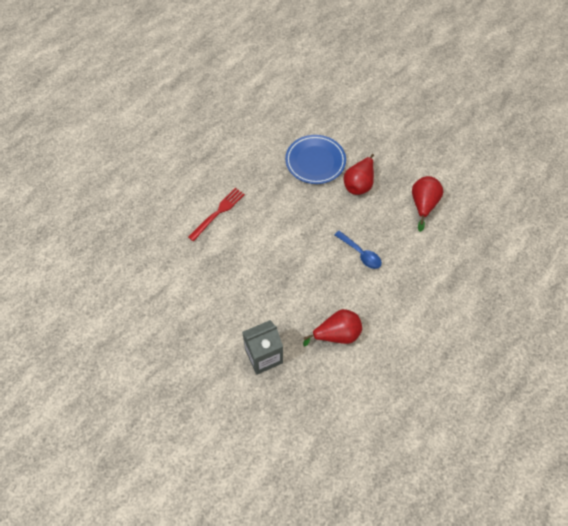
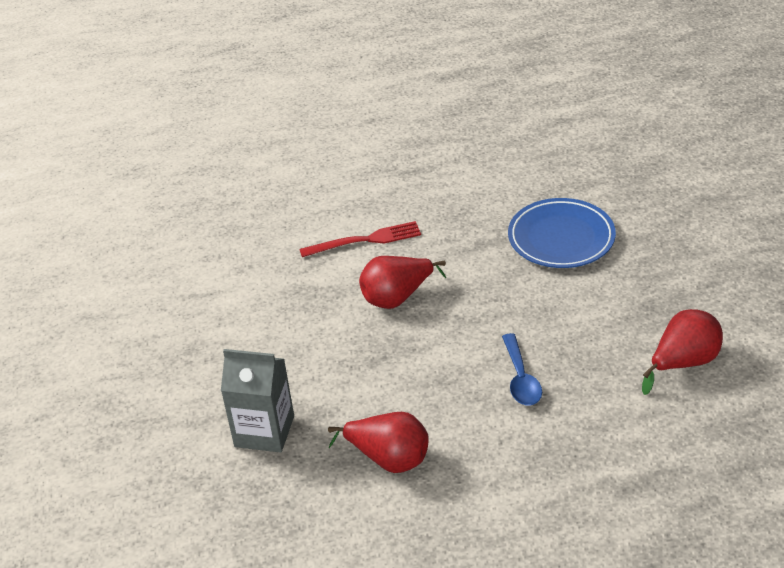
camera: 40 degrees right, 20 degrees down
(359, 184) = (603, 292): red pear -> red pear (397, 297)

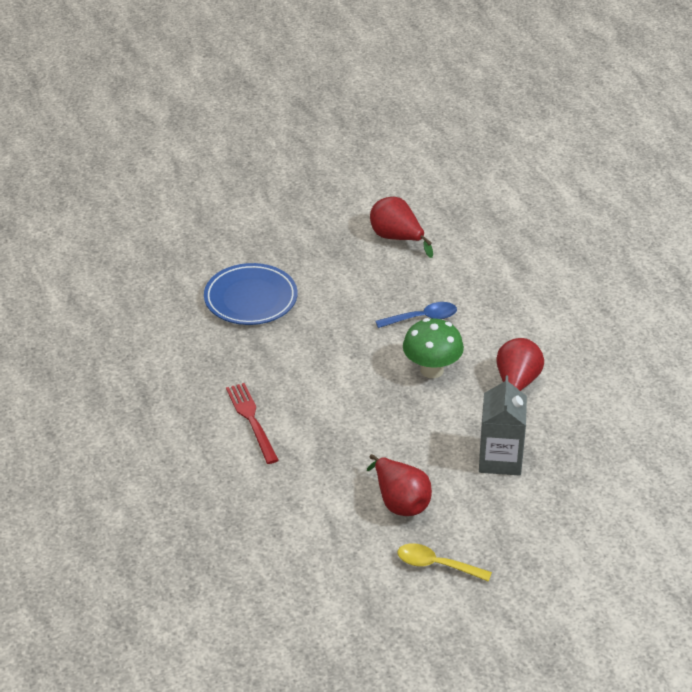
camera: 100 degrees left, 0 degrees up
(127, 367) = (436, 565): none -> yellow spoon
(397, 297) = (331, 393): red pear -> red pear (400, 502)
(425, 381) = (432, 370): none -> green mushroom

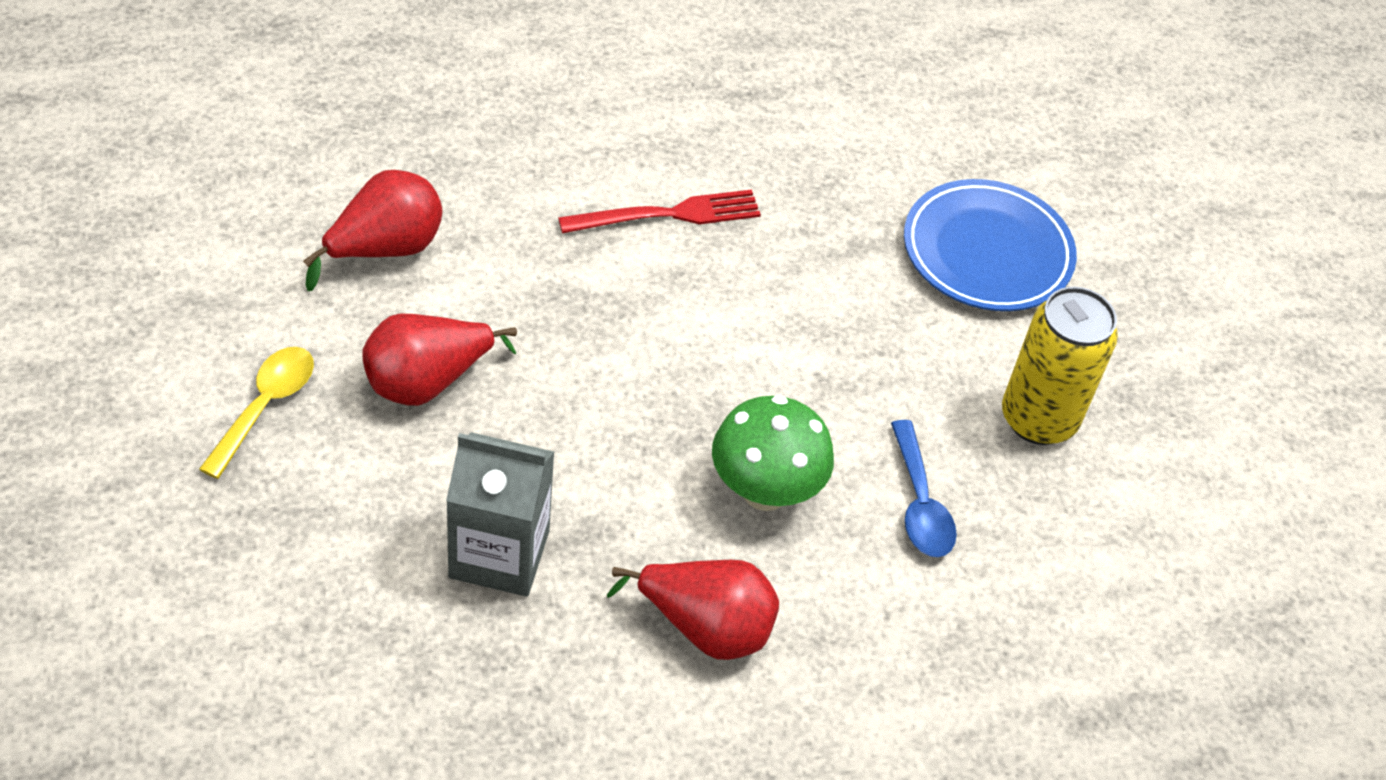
camera: 90 degrees right, 10 degrees up
(359, 280) = (1038, 419): none -> yellow can
(397, 238) = (1176, 505): red pear -> red pear (384, 250)

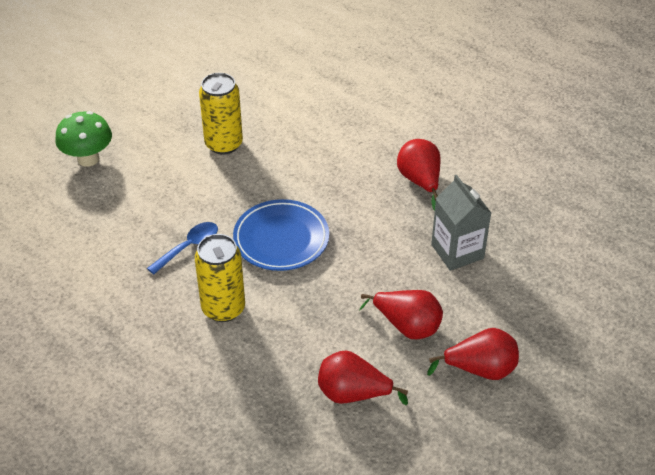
camera: 120 degrees left, 5 degrees down
(265, 406) = (480, 370): yellow spoon -> red pear
(668, 214) = (223, 308): red fork -> yellow can
(765, 491) = (343, 197): green mushroom -> green mushroom (88, 159)
(920, 503) = (301, 156): blue spoon -> blue spoon (188, 247)
(987, 252) = (140, 197): blue plate -> blue plate (281, 239)

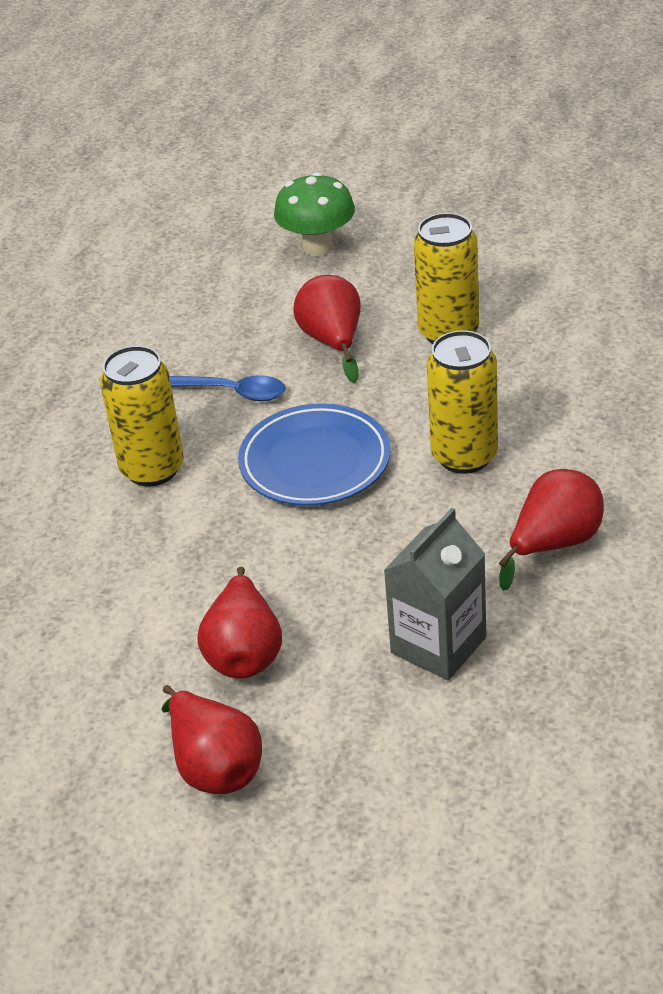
camera: 65 degrees right, 5 degrees down
(329, 182) = (464, 456): none -> yellow can
(353, 394) = (84, 650): red pear -> red pear (333, 342)

